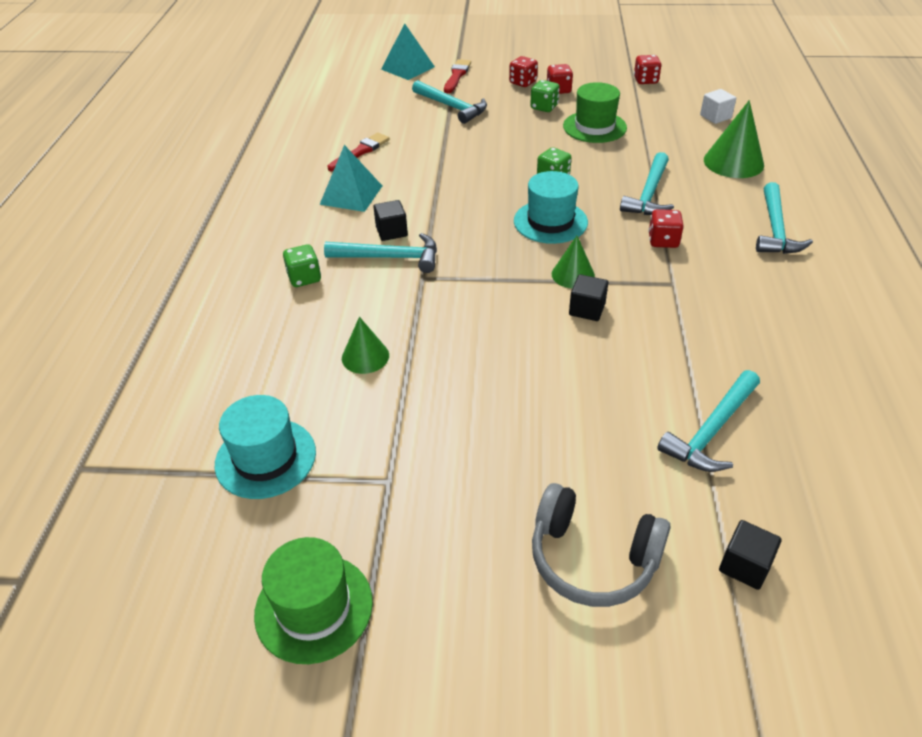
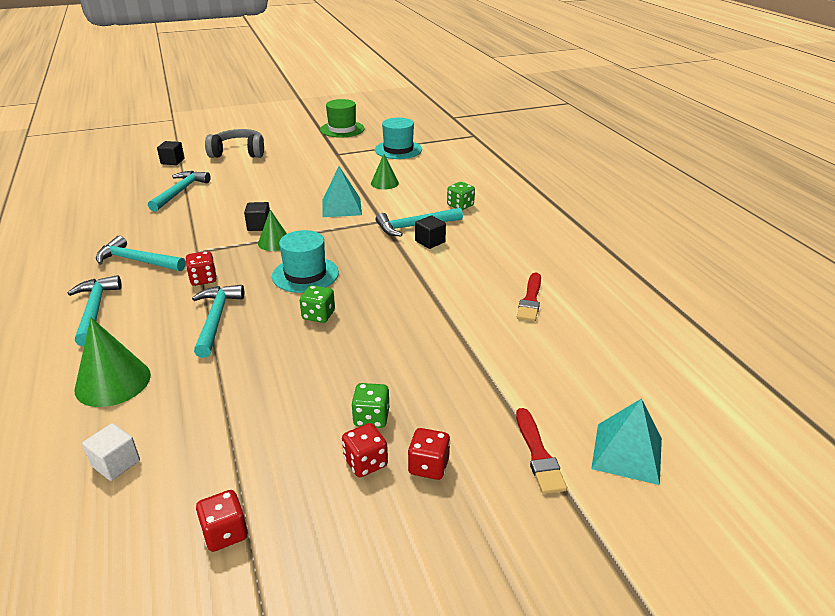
camera: 155 degrees right, 10 degrees down
(351, 195) = (491, 260): turquoise pyramid -> turquoise pyramid (341, 207)
(451, 107) = (492, 385): turquoise hammer -> turquoise hammer (137, 261)
(594, 127) = (291, 398): green hat -> none

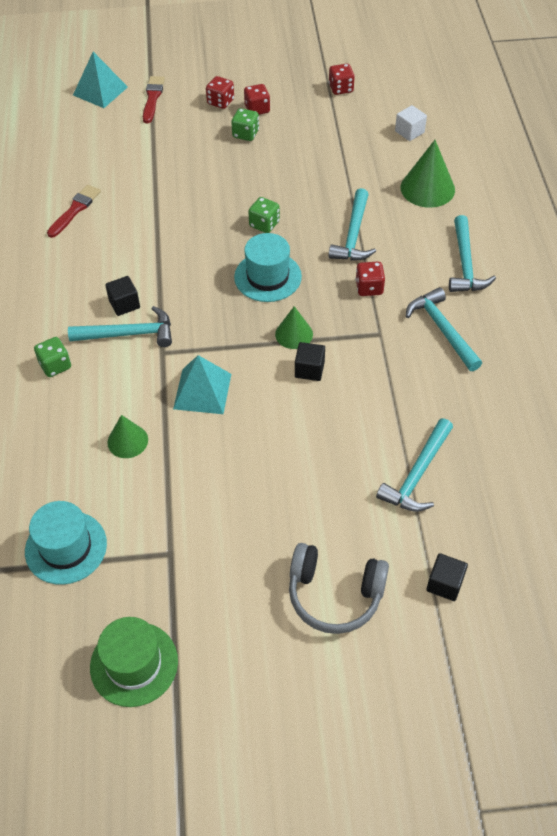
camera: 165 degrees left, 20 degrees up
(137, 261) = (442, 329): turquoise hammer -> turquoise hammer turned 150 degrees counterclockwise

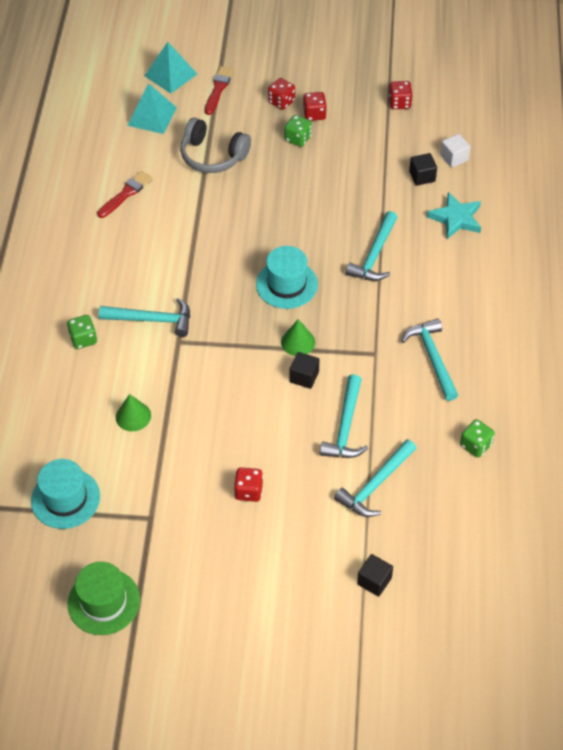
camera: 10 degrees right, 0 degrees up
(124, 304) = (153, 291): black cube -> black cube (422, 176)
(202, 391) = (206, 382): turquoise pyramid -> turquoise pyramid (152, 116)
(264, 224) = (295, 233): green dice -> green dice (475, 445)
(334, 595) = (279, 574): grey headphones -> grey headphones (212, 156)
(369, 288) = (376, 308): red dice -> red dice (248, 491)
(427, 188) = (456, 218): green cone -> turquoise star
(465, 264) = (470, 299): turquoise hammer -> turquoise hammer (345, 427)

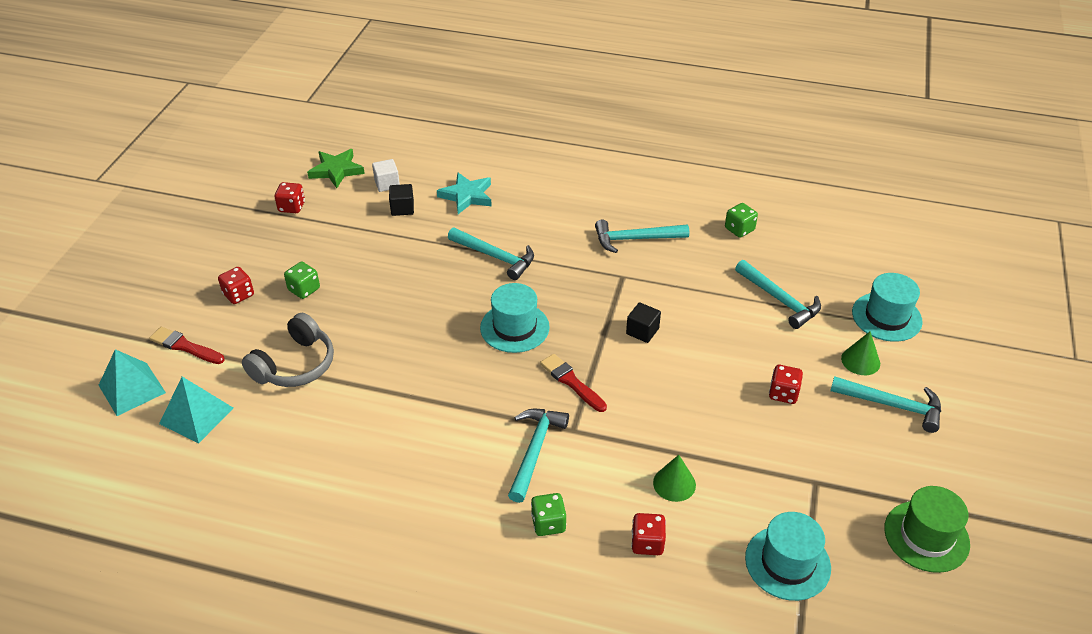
camera: 80 degrees left, 10 degrees down
(126, 194) = (320, 456): red brush -> red brush (571, 382)
(298, 342) = (595, 329): green cone -> green cone (860, 361)
(314, 114) = (273, 271): red dice -> red dice (647, 543)
(345, 427) = (709, 310): turquoise hammer -> turquoise hammer (892, 406)
(374, 581) = (886, 317): black cube -> turquoise hat
(461, 119) = (336, 170): none -> green star

